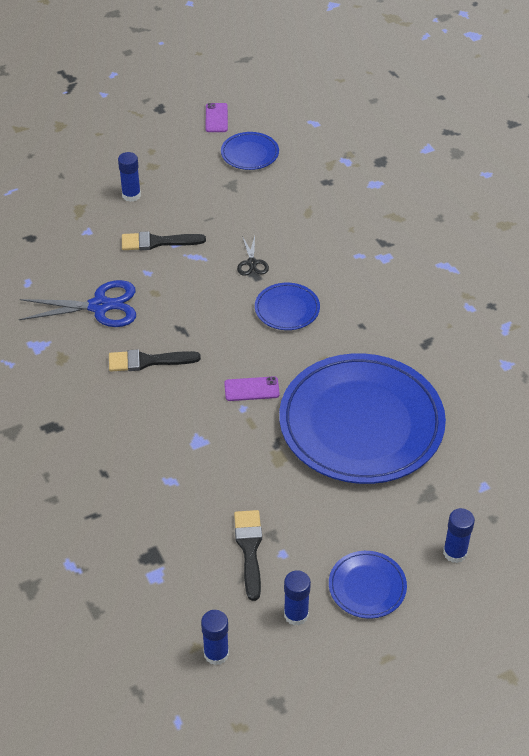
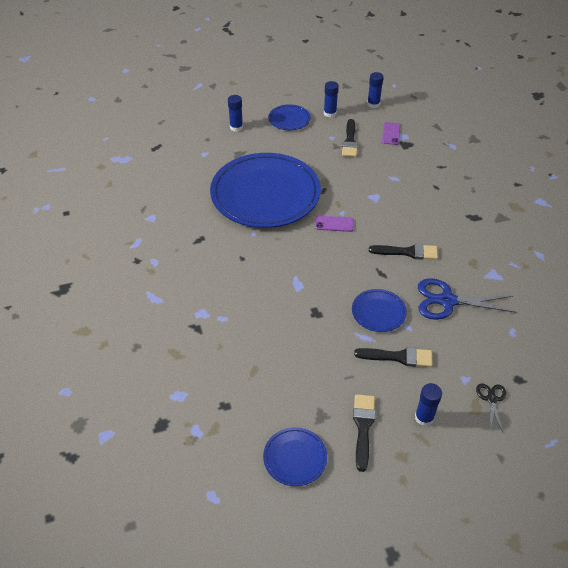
camera: 170 degrees left, 0 degrees up
(190, 181) = (363, 427): none -> black brush
(216, 118) = (324, 524): purple phone -> purple phone (391, 133)
(252, 263) = (316, 323): black scissors -> black scissors (491, 399)
(287, 309) = (296, 278): blue plate -> blue plate (378, 312)

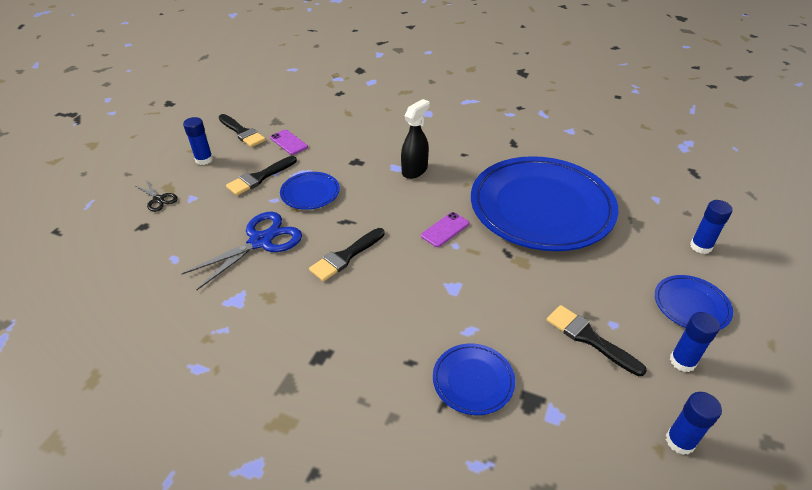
camera: 130 degrees right, 5 degrees down
(290, 273) = (415, 170): none -> black spray bottle
(295, 458) = (268, 100): blue plate -> blue plate (473, 380)
(391, 133) = (573, 402): purple phone -> purple phone (289, 142)

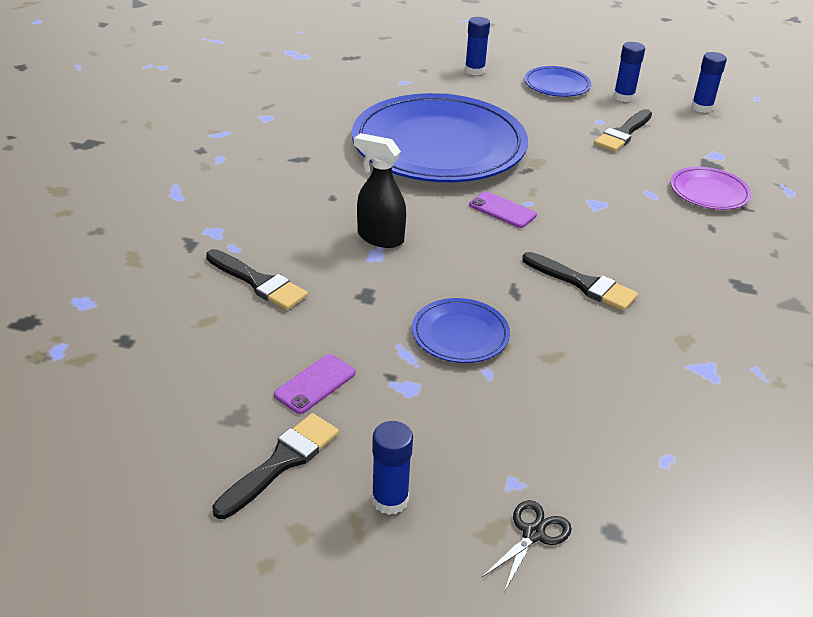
camera: 100 degrees left, 5 degrees down
(259, 177) = (432, 402): black brush -> black brush (258, 282)
(260, 241) = (588, 369): blue scissors -> none
(473, 380) = (709, 192): blue plate -> purple plate

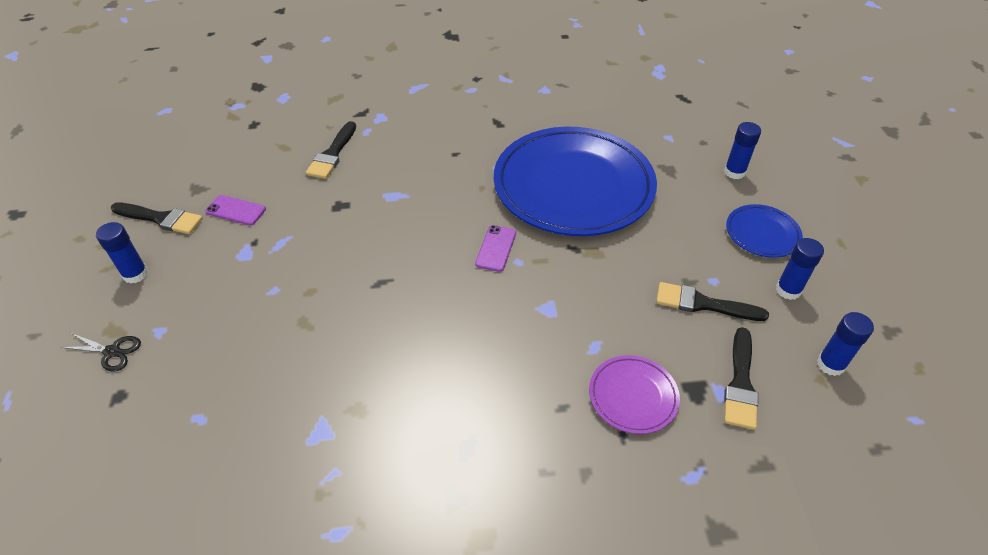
camera: 70 degrees right, 10 degrees up
(380, 238) = (415, 192): black spray bottle -> none
(460, 334) = (312, 265): blue plate -> none
(583, 284) = (411, 323): black brush -> black brush (740, 383)

